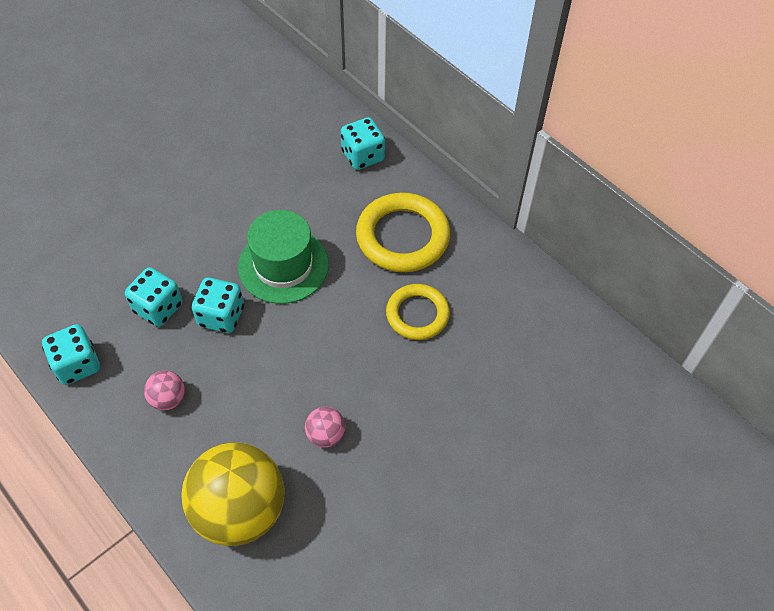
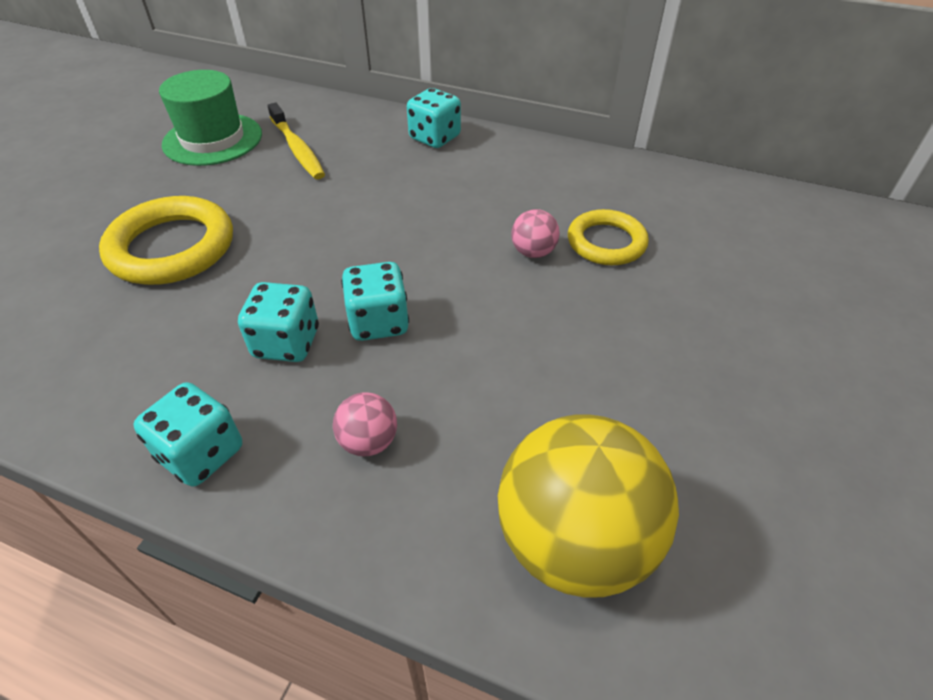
camera: 25 degrees left, 10 degrees down
(253, 129) = (297, 149): none -> yellow toothbrush
(283, 265) = (420, 249): green hat -> green hat (212, 139)
(326, 435) = (610, 397): pink ball -> pink ball (533, 252)
(402, 237) = (531, 185): yellow ring -> yellow ring (172, 247)

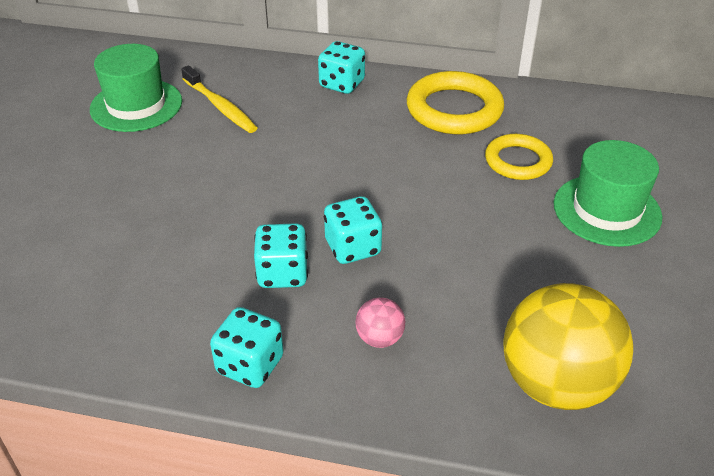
camera: 10 degrees left, 5 degrees down
(172, 247) = (146, 207): yellow ring -> yellow ring (454, 109)
(533, 252) = (460, 176): pink ball -> none
(700, 314) = (607, 210): none -> green hat

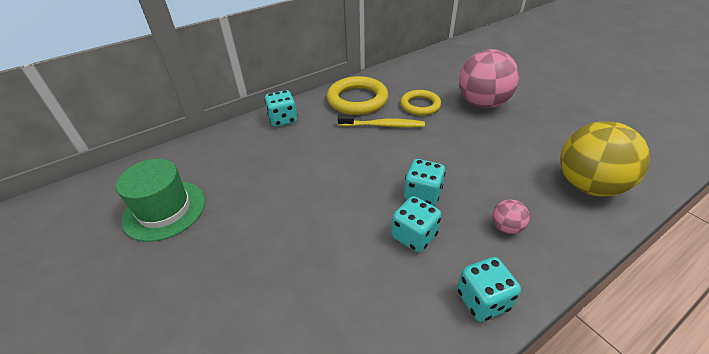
camera: 45 degrees left, 0 degrees up
(220, 106) = (228, 173): yellow toothbrush -> yellow toothbrush (383, 125)
(607, 210) = (482, 103): green hat -> pink ball

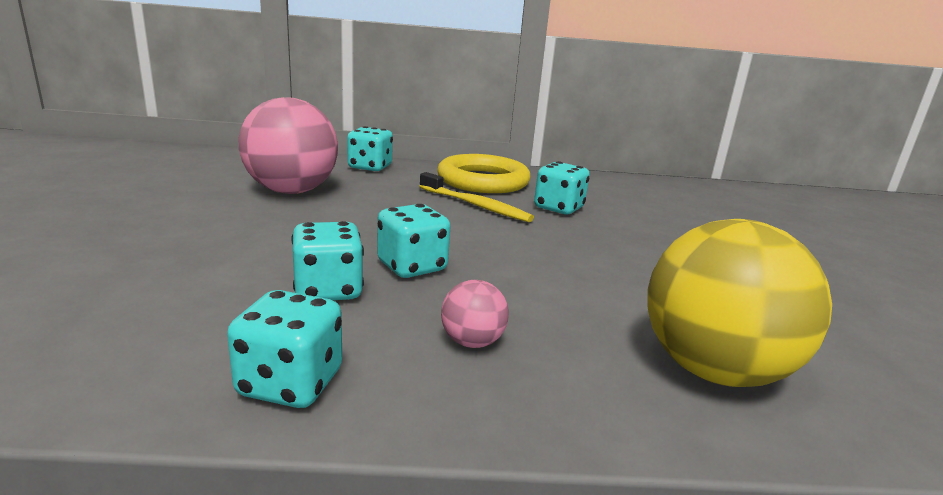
camera: 30 degrees right, 20 degrees down
(164, 210) = (144, 176): green hat -> none
(420, 105) = (558, 208): yellow ring -> turquoise dice
(482, 103) = (661, 235): pink ball -> pink ball (291, 191)

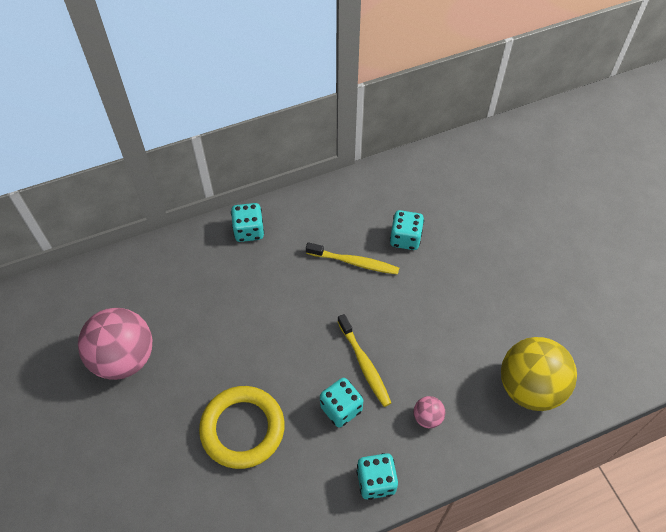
camera: 20 degrees left, 35 degrees up
(291, 191) = (231, 302): pink ball -> pink ball (124, 358)
(412, 267) = (364, 364): turquoise dice -> yellow toothbrush
(483, 181) = (337, 214): yellow ring -> yellow ring (242, 429)

